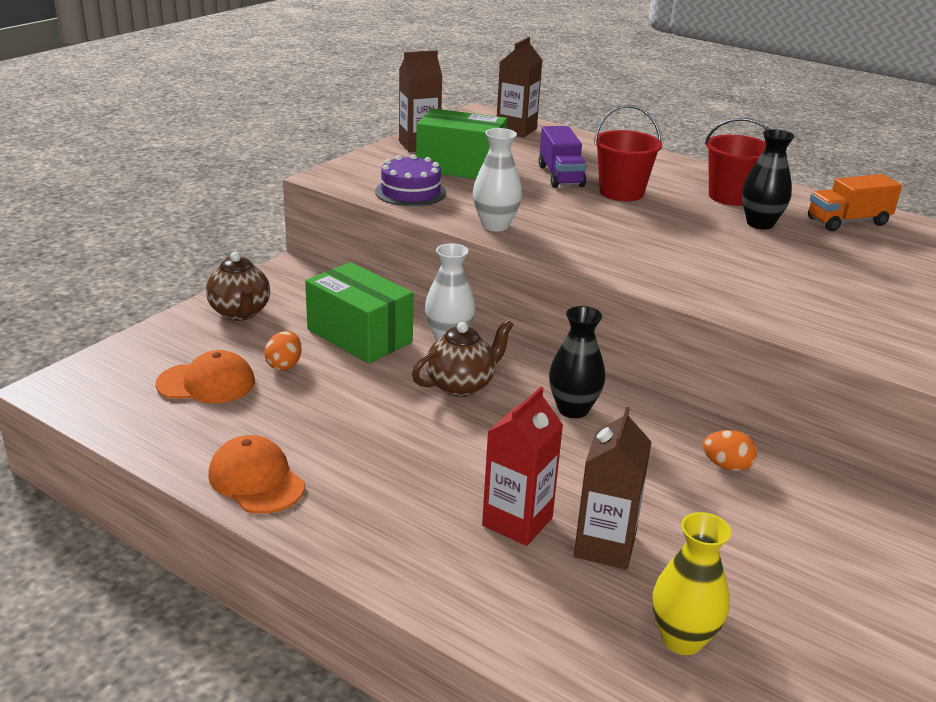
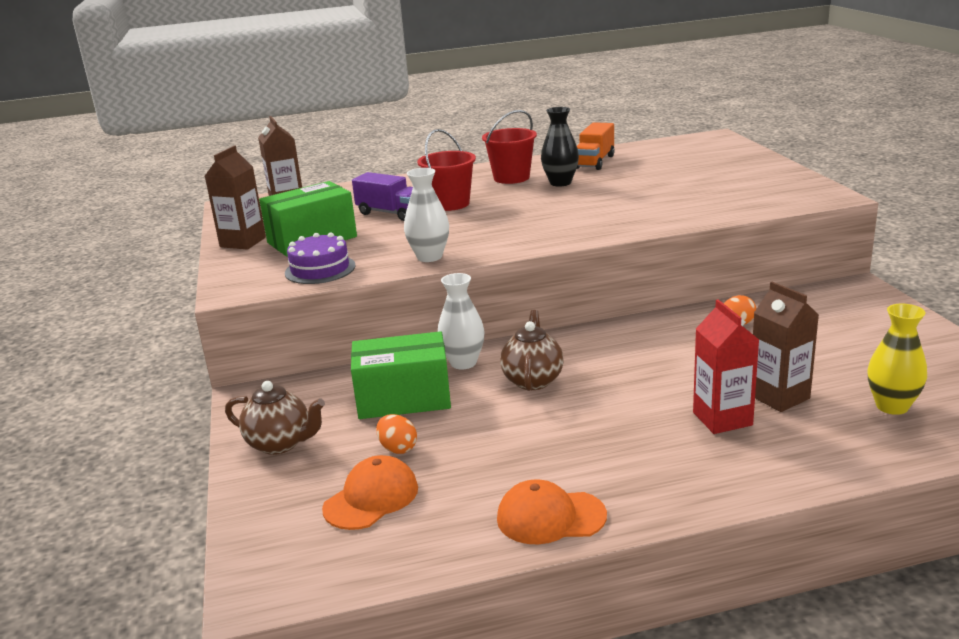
camera: 45 degrees left, 5 degrees down
(573, 409) = (616, 350): black vase -> none

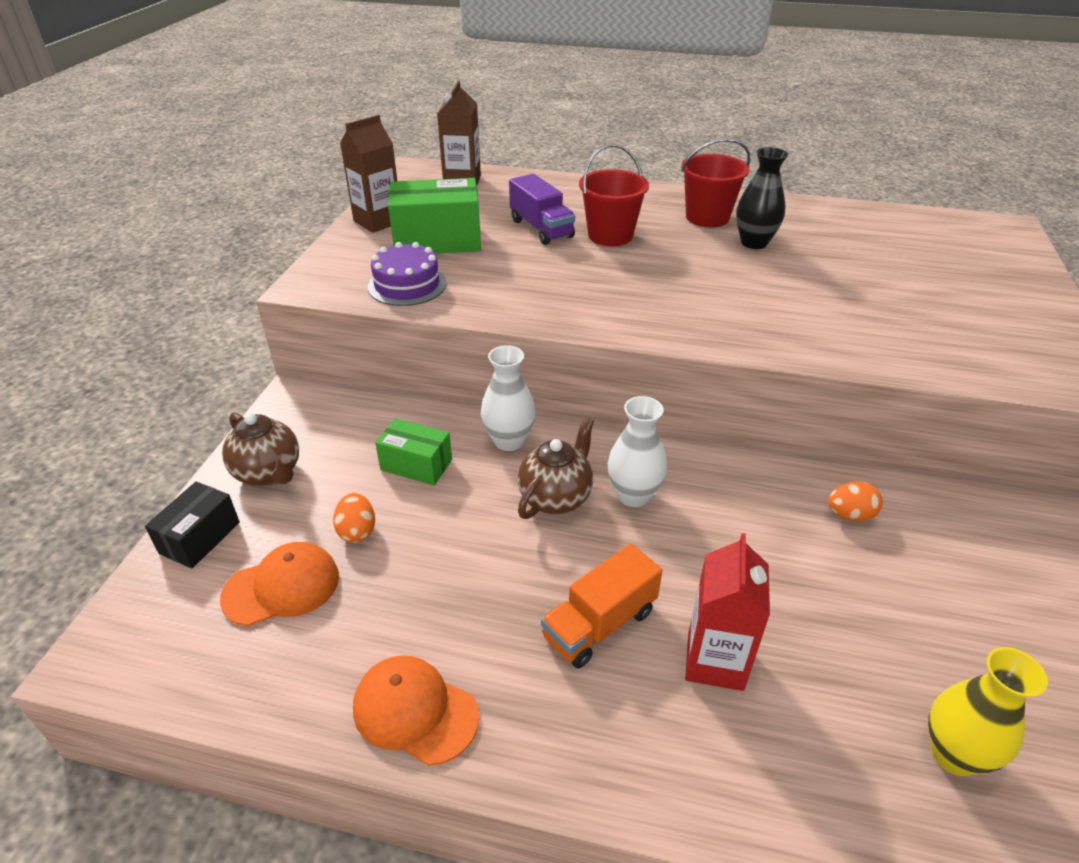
camera: 25 degrees right, 15 degrees up
(264, 499) = (200, 537): none -> black box
(403, 398) = (416, 465): green box -> green box, size x0.60
(429, 257) = (520, 307): white vase -> white vase (633, 495)
(594, 162) = (821, 222): orange truck -> orange truck (600, 624)
(779, 397) = (812, 660): brown carton -> none

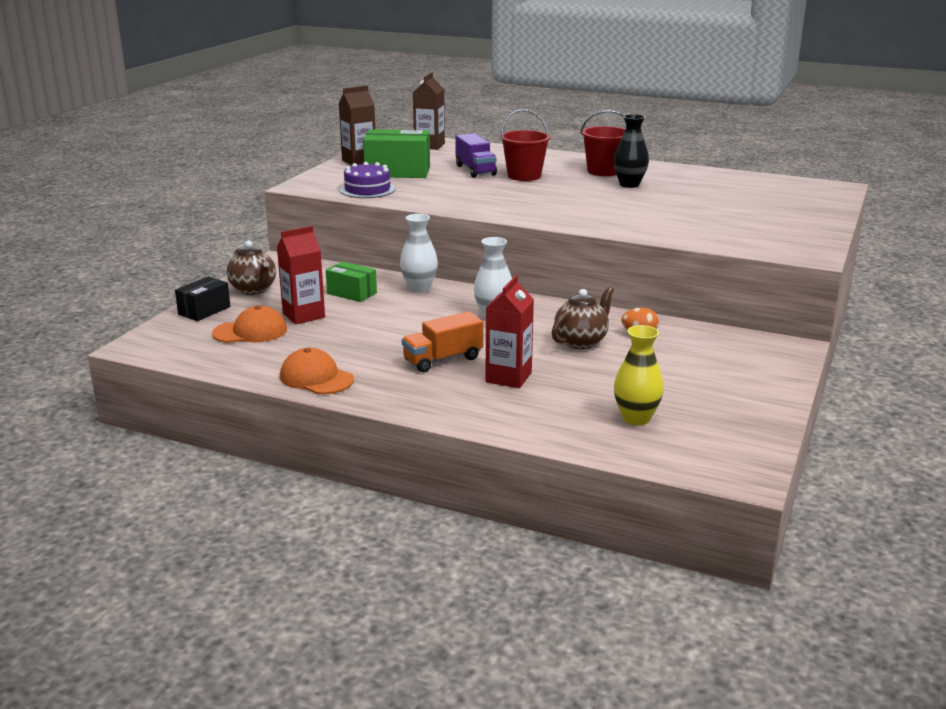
camera: 10 degrees right, 15 degrees down
(357, 531) = (303, 315): orange egg -> red carton
(556, 497) = (440, 312): brown teapot -> brown teapot (581, 342)

